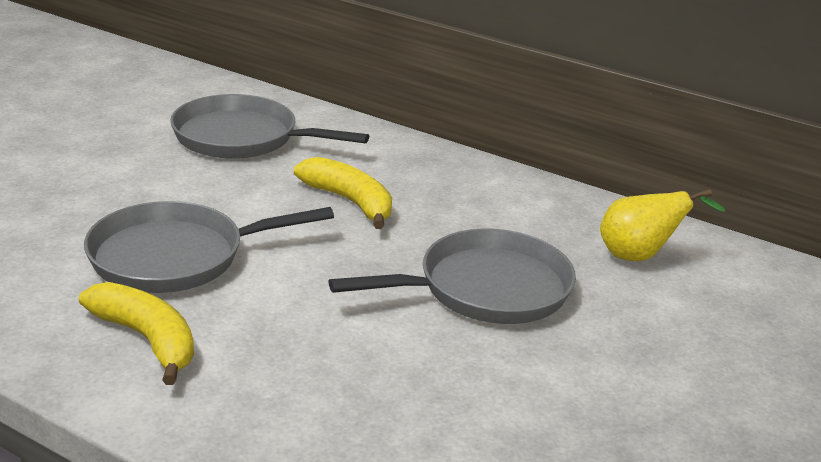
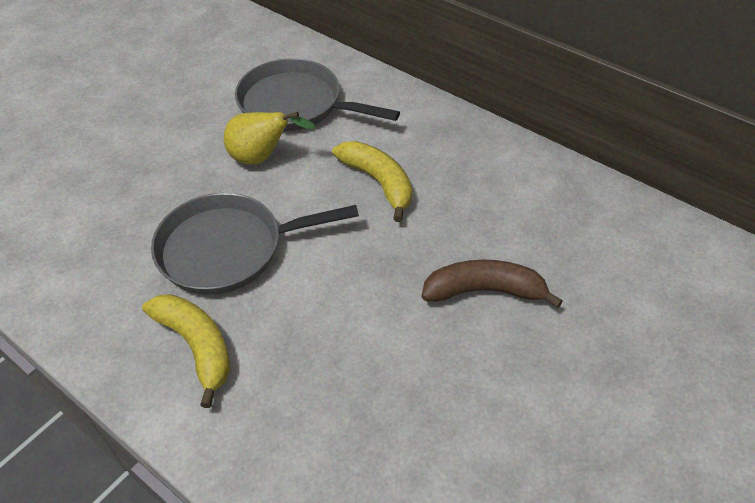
camera: 10 degrees right, 20 degrees up
(486, 289) = (484, 291): grey pan -> brown banana
(640, 256) = (627, 252): yellow pear -> yellow pear (262, 158)

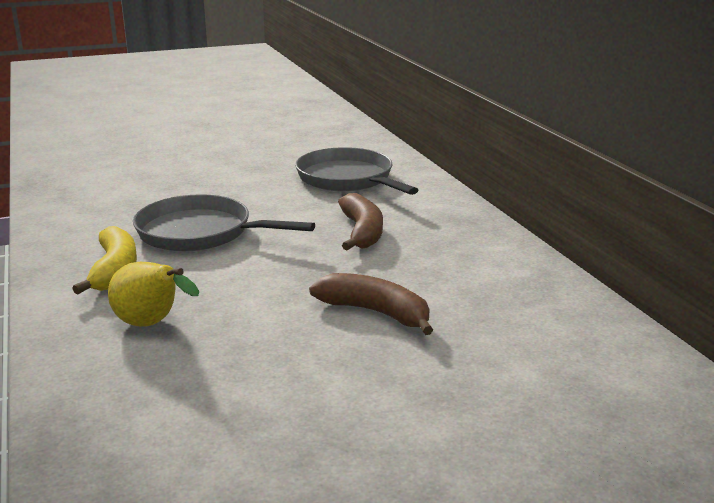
camera: 30 degrees right, 25 degrees down
(262, 158) = (285, 198): yellow pear -> yellow pear (152, 325)
(379, 182) = (362, 232): yellow banana -> brown banana

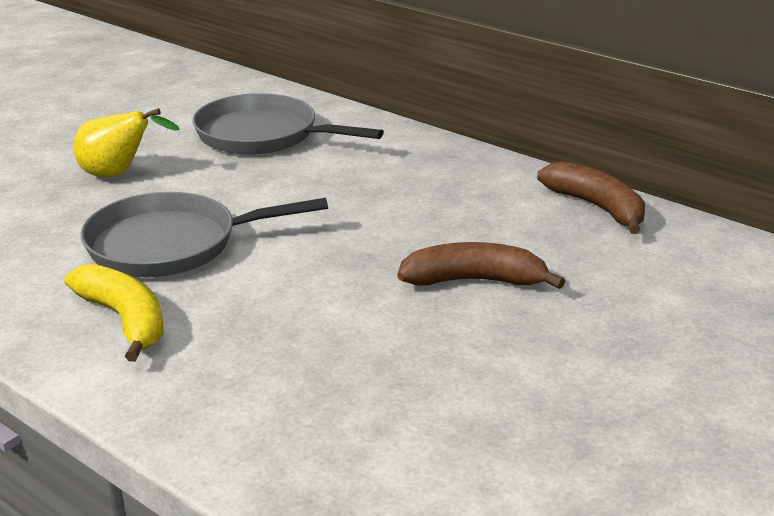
camera: 30 degrees left, 5 degrees up
(152, 325) = (258, 369): yellow pear -> yellow pear (118, 174)
(362, 232) = (355, 195): brown banana -> brown banana (597, 207)

